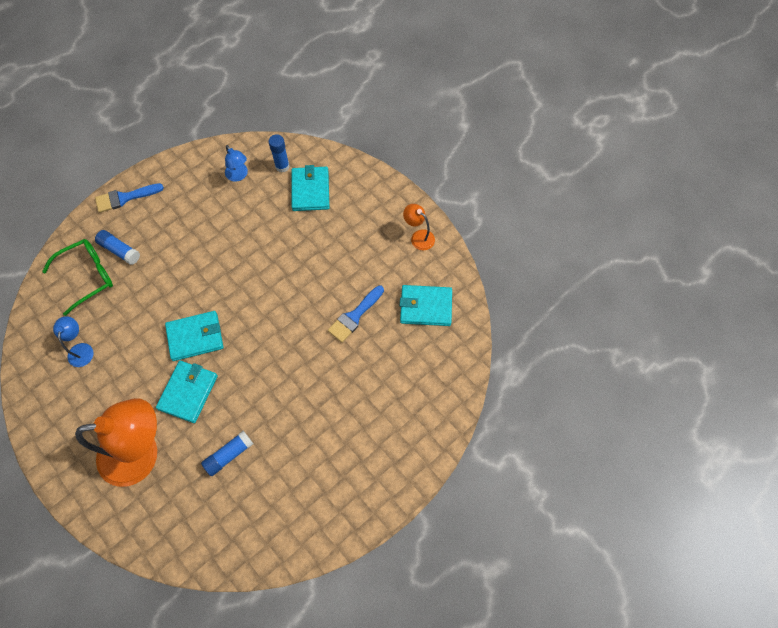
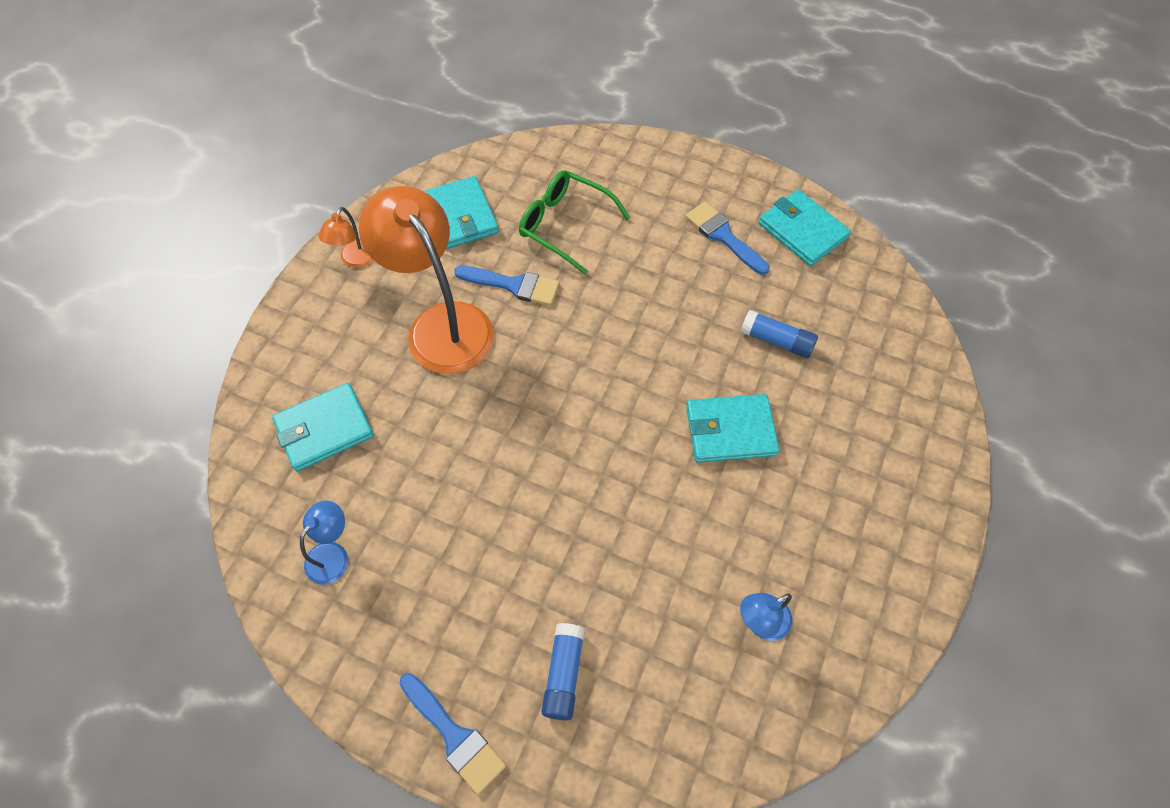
camera: 115 degrees left, 5 degrees down
(87, 276) = (637, 700): green glasses -> green glasses (565, 225)
(141, 453) = (843, 443): orange lamp -> orange lamp (441, 324)
(195, 337) = (648, 465): turquoise wallet -> turquoise wallet (802, 231)
(282, 166) = (289, 493): blue glue stick -> none
(326, 467) = (723, 236): none -> blue brush

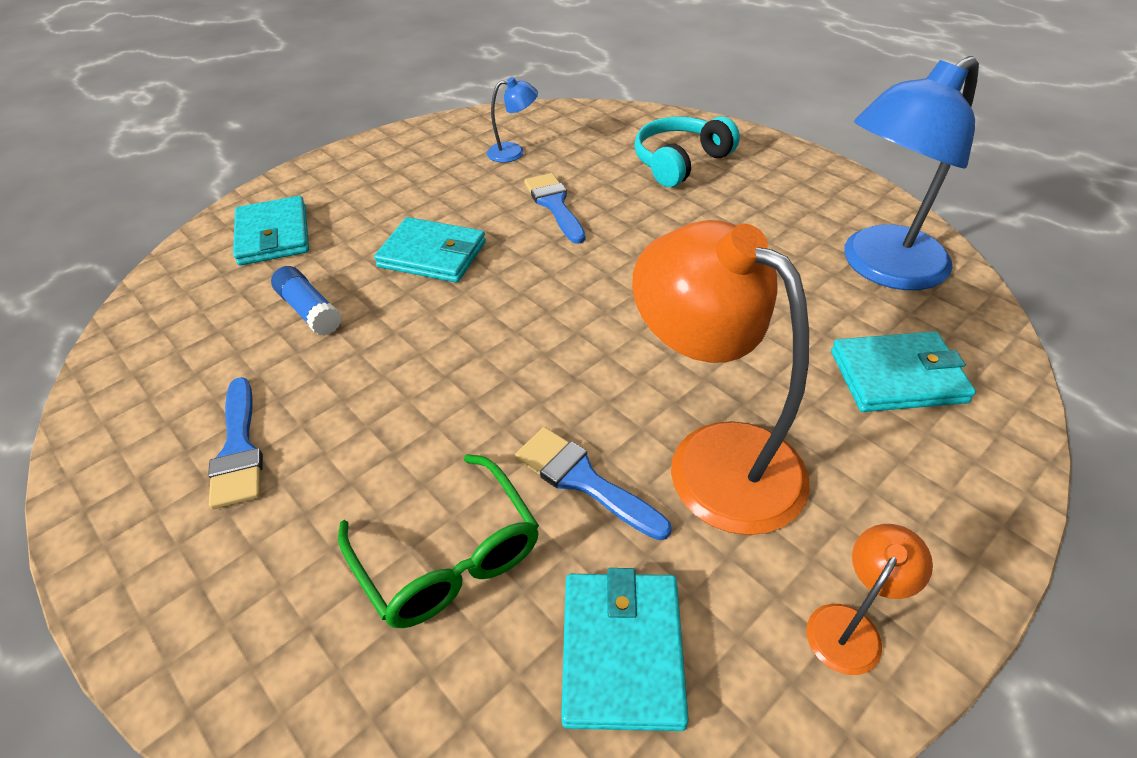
camera: 155 degrees left, 15 degrees down
(333, 554) = (881, 268): blue lamp -> blue lamp, size x2.23
(441, 324) = (714, 458): orange lamp -> orange lamp turned 150 degrees clockwise
(454, 736) = (776, 155): blue brush -> blue brush (554, 205)
(564, 674) = (680, 162): blue glue stick -> turquoise headphones
(802, 231) = (135, 420): turquoise wallet -> turquoise wallet (273, 235)

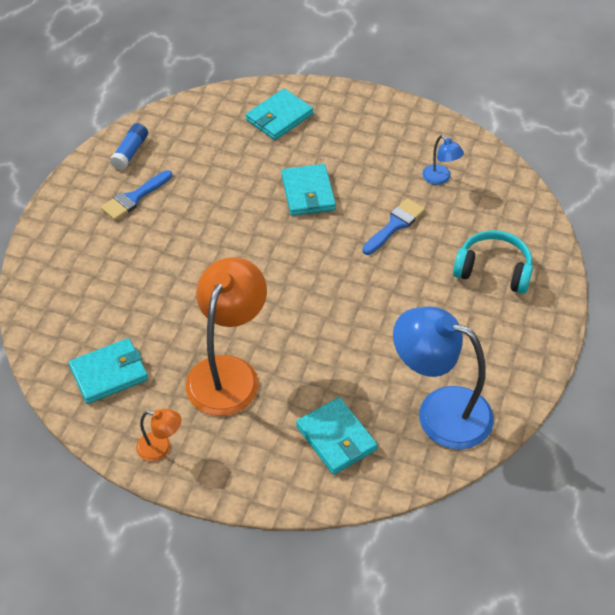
camera: 60 degrees right, 5 degrees up
(309, 311) = (231, 168): blue glue stick -> blue glue stick (130, 152)
(448, 556) = (121, 298): green glasses -> none
(583, 480) = (186, 327): blue brush -> none

